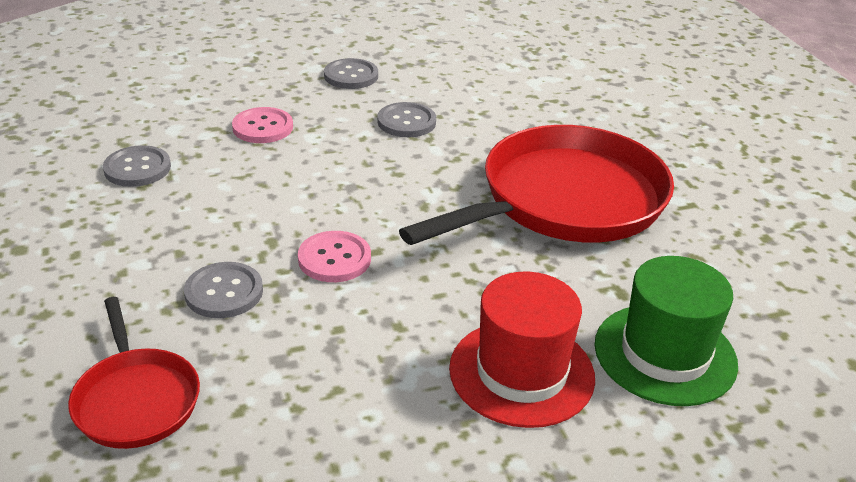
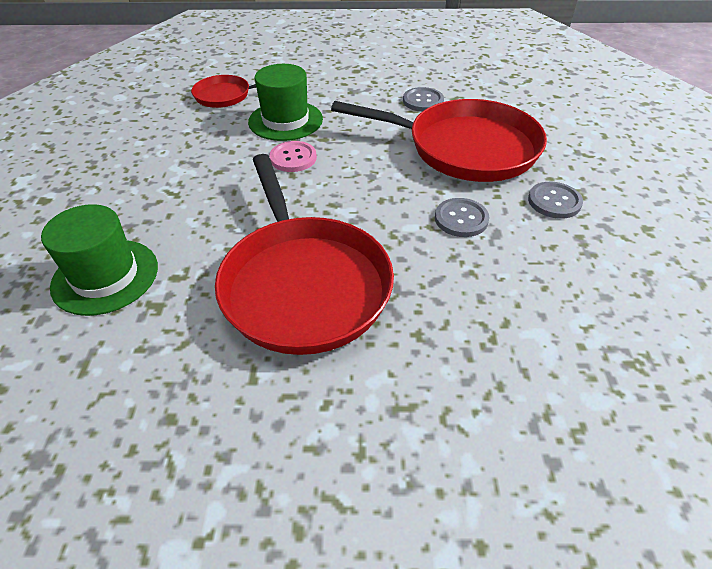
camera: 110 degrees right, 10 degrees up
(224, 292) = (285, 120): grey button -> green hat
(263, 127) = (466, 148): pink button -> red pan
(521, 372) = (146, 208): red hat -> none

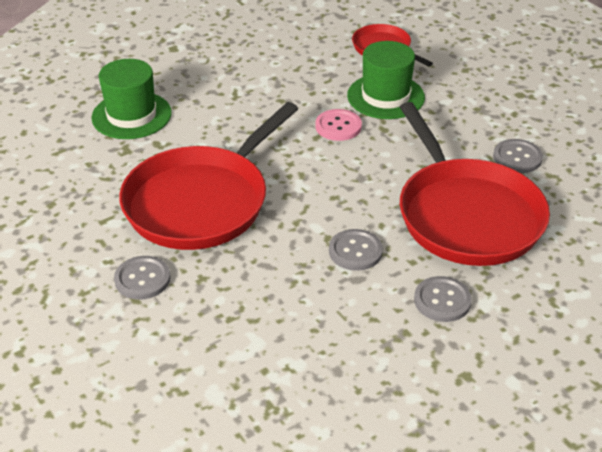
camera: 55 degrees right, 5 degrees down
(382, 385) = (142, 279): none -> grey button

